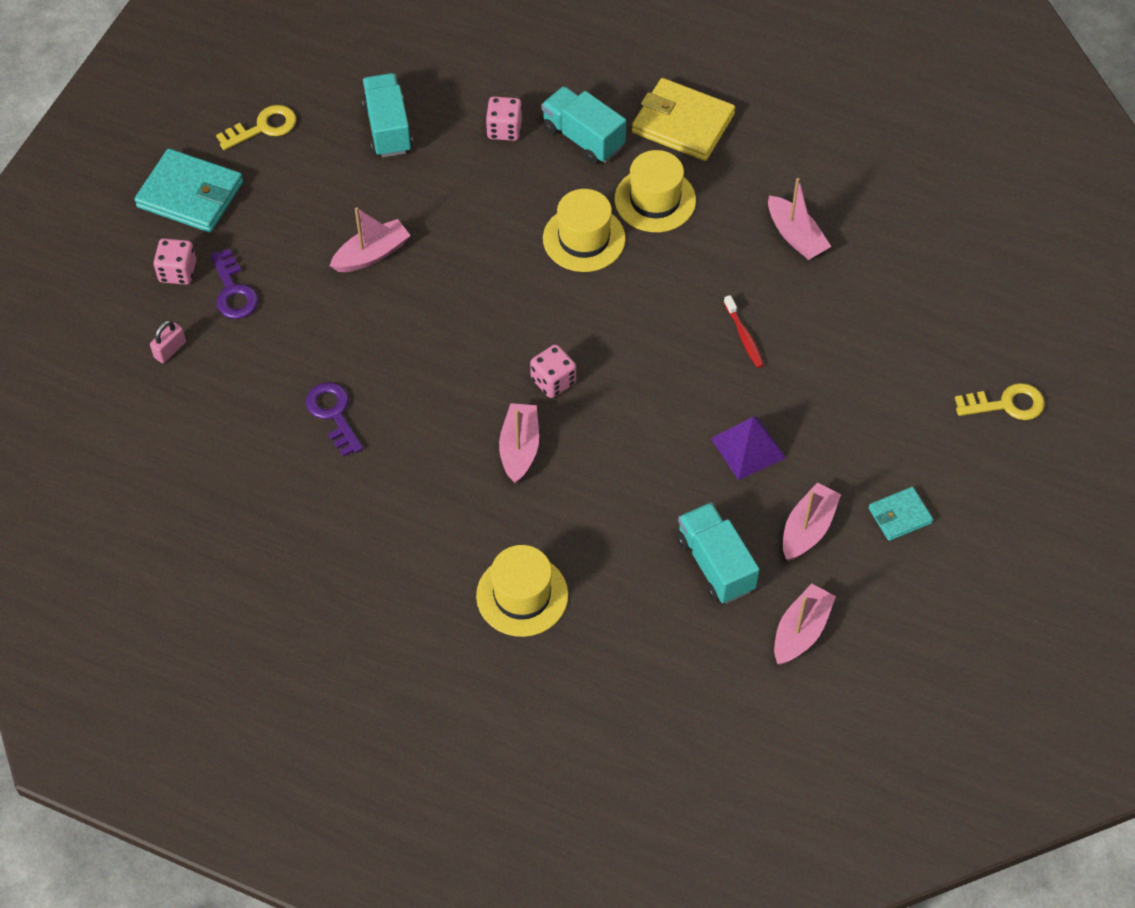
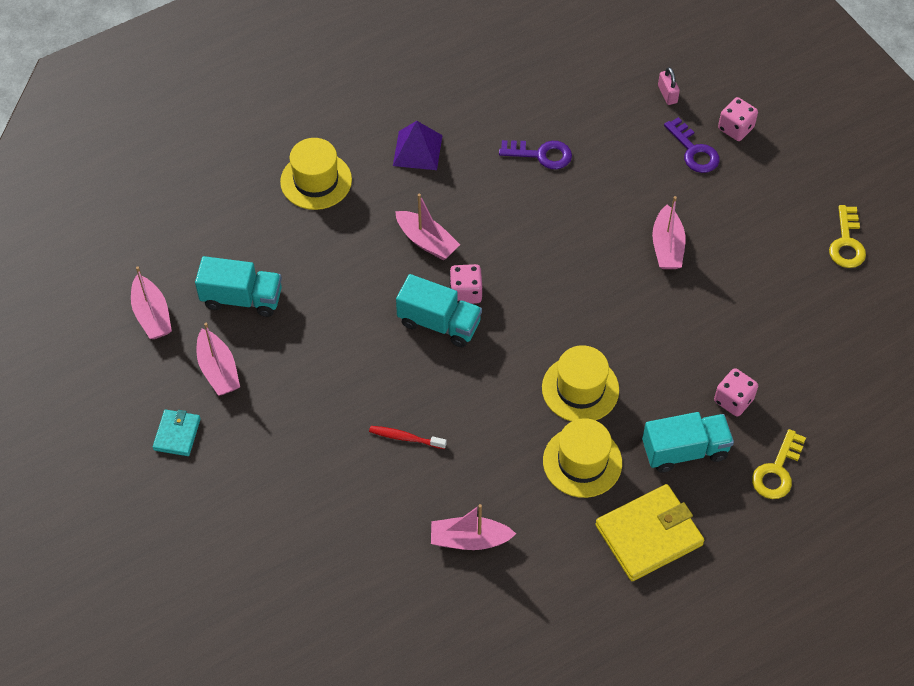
camera: 125 degrees right, 0 degrees up
(190, 194) = (806, 168): turquoise wallet -> none
(233, 291) = (694, 151): purple key -> purple key turned 135 degrees counterclockwise
(388, 128) = (790, 322): turquoise truck -> turquoise truck (439, 323)
(748, 448) = (311, 377): purple pyramid -> purple pyramid (417, 150)
(1006, 404) = (198, 577): yellow key -> yellow key (777, 471)

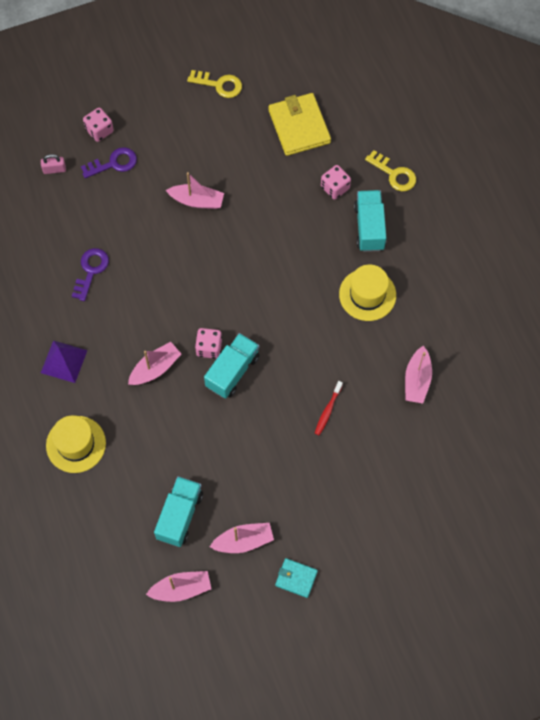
camera: 80 degrees left, 10 degrees up
(580, 389) = (308, 284): yellow hat -> none
(649, 535) = (430, 264): yellow wallet -> yellow wallet (299, 126)

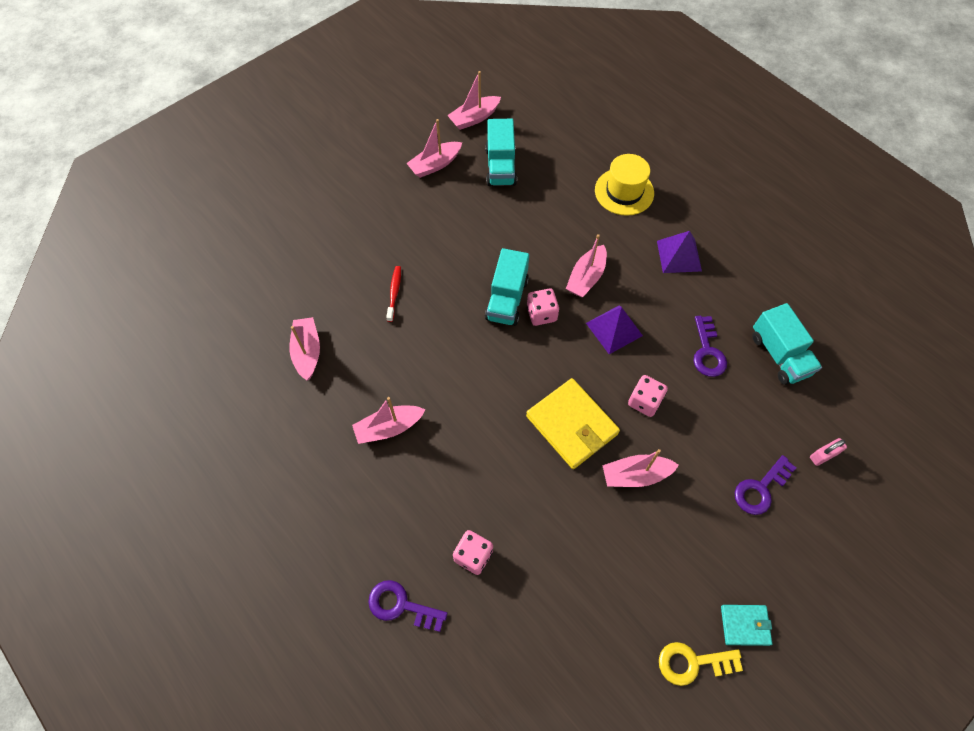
camera: 160 degrees right, 5 degrees down
(99, 130) = (805, 528): pink dice -> pink dice (644, 401)
(155, 314) = (614, 329): none -> purple pyramid
(296, 578) = (377, 152): turquoise wallet -> turquoise wallet (745, 625)
(299, 126) = (554, 634): yellow wallet -> yellow wallet (572, 425)
(367, 294) = (389, 428): yellow hat -> pink boat
(369, 227) = (412, 515): turquoise truck -> turquoise truck (779, 355)
(394, 174) = (401, 605): yellow key -> purple key

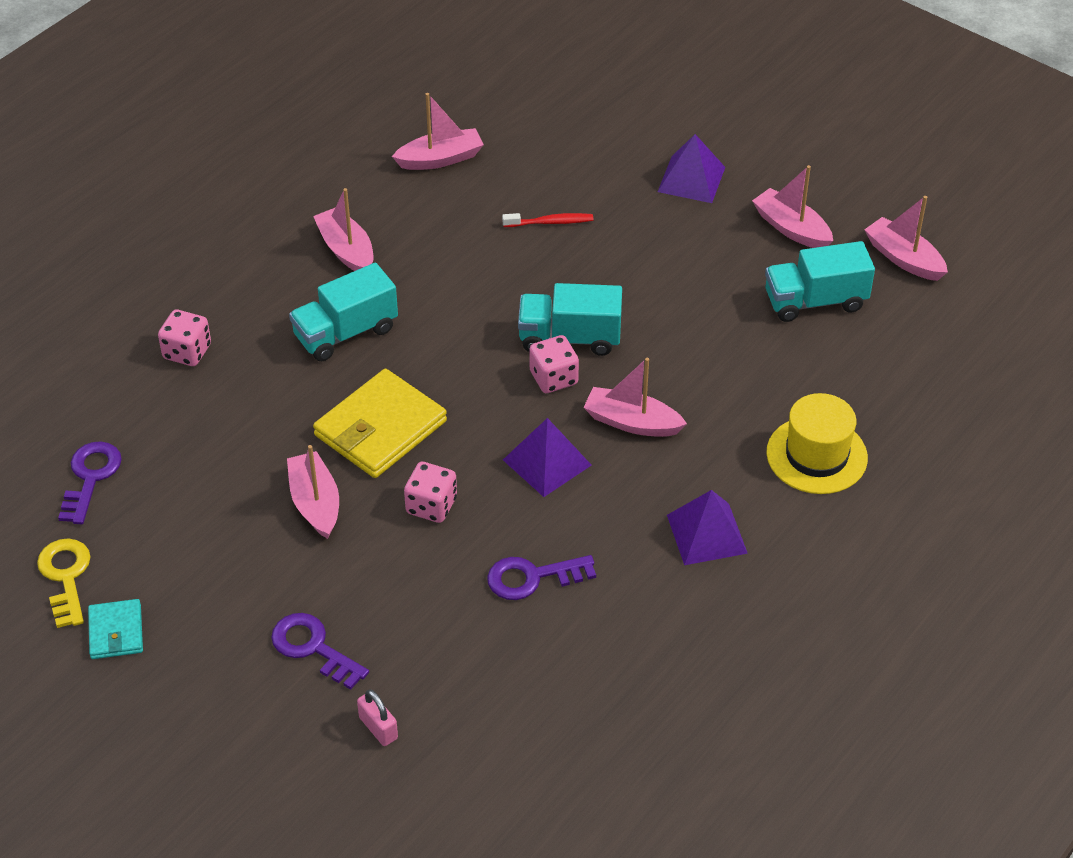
camera: 80 degrees right, 15 degrees down
(375, 207) = (691, 179): none -> purple pyramid
(401, 605) = (122, 297): purple key -> purple key (90, 477)
(779, 355) = (547, 672): turquoise truck -> turquoise truck (346, 333)

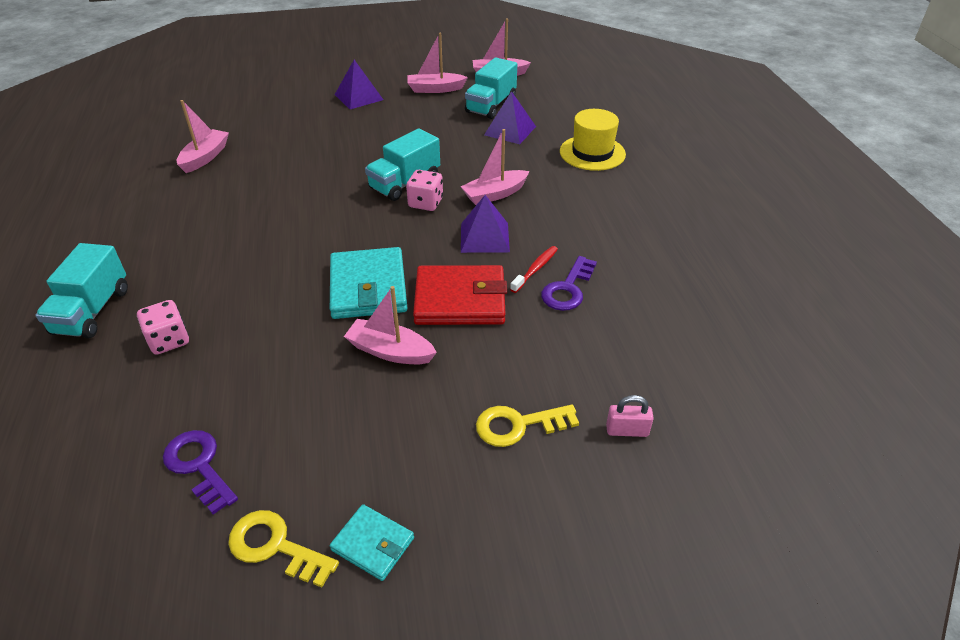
camera: 50 degrees left, 5 degrees down
(313, 648) = (518, 425): purple key -> yellow key
(346, 250) = (208, 225): pink boat -> none
(346, 333) = (271, 260): turquoise truck -> turquoise truck (92, 311)
(380, 428) = (368, 287): yellow wallet -> turquoise wallet
(431, 506) = (460, 300): pink dice -> red wallet
(550, 222) = (314, 148): red toothbrush -> red toothbrush (535, 269)
(706, 534) = (606, 211): purple pyramid -> purple pyramid (510, 130)

